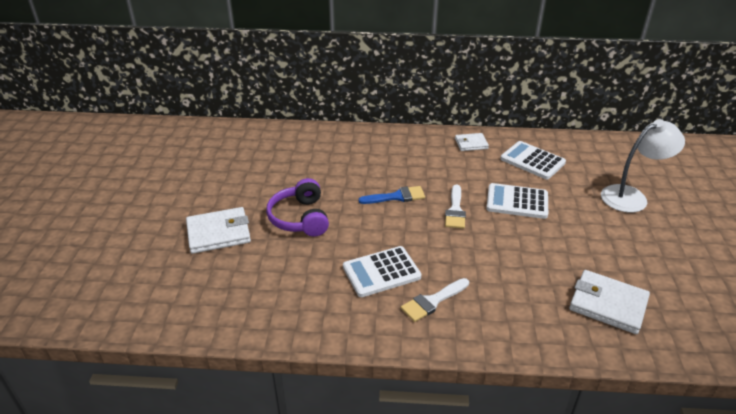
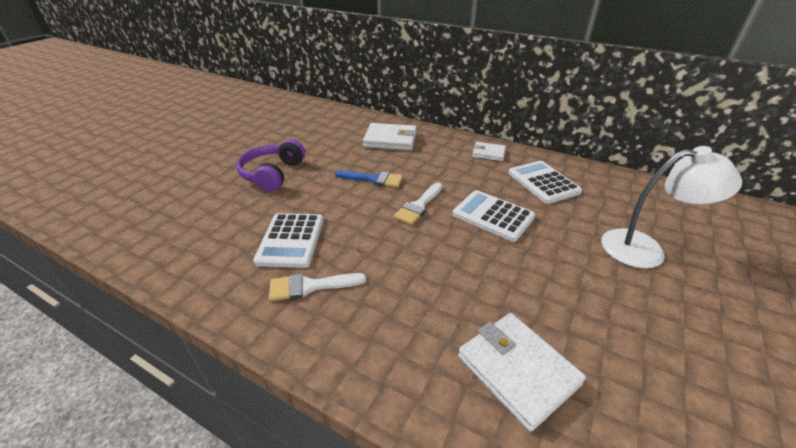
camera: 25 degrees right, 0 degrees up
(218, 233) = (199, 168): white wallet -> white wallet (390, 140)
(381, 272) = (291, 240): white calculator -> white calculator turned 90 degrees counterclockwise

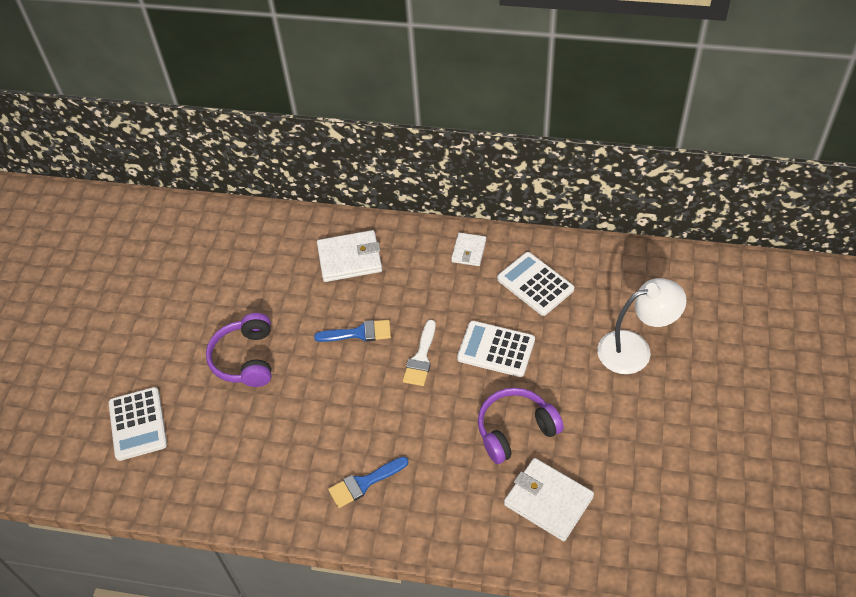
camera: 15 degrees left, 15 degrees up
(291, 240) = (319, 441): white calculator -> white calculator (138, 424)
(310, 286) = (364, 483): white brush -> blue brush
(488, 153) = (468, 251): white wallet -> white wallet turned 75 degrees counterclockwise
(494, 284) = (515, 430): none -> purple headphones

